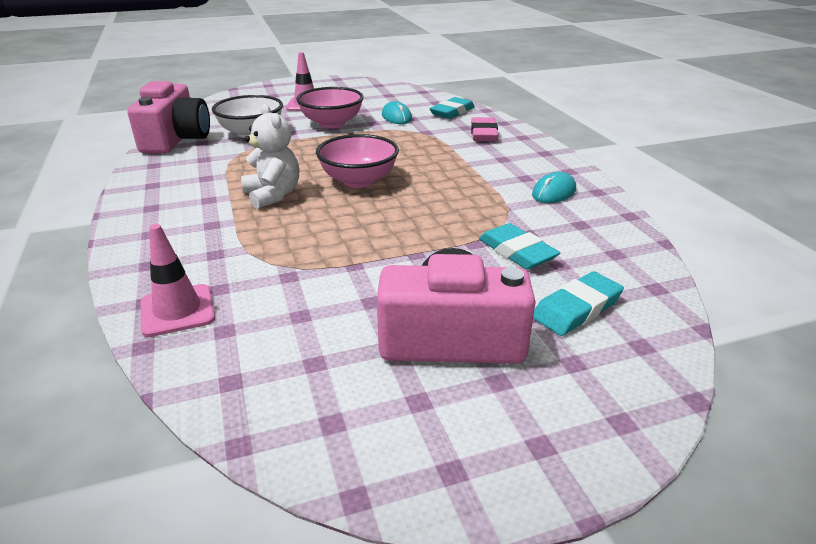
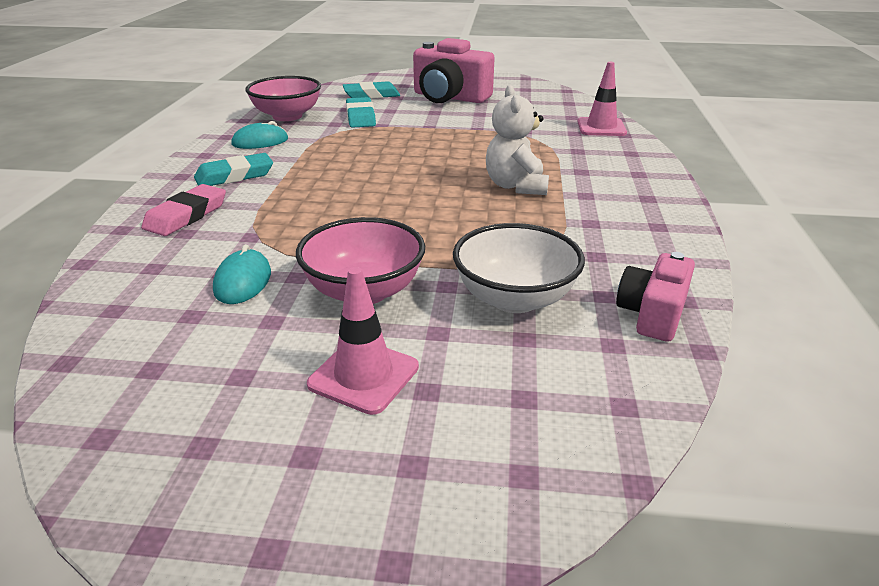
camera: 155 degrees left, 0 degrees up
(176, 139) = (652, 314): pink camera -> pink camera, size x0.58
(359, 181) = (417, 184): pink bowl -> pink bowl (287, 116)
(452, 112) = (141, 271): turquoise eraser -> turquoise eraser (234, 175)

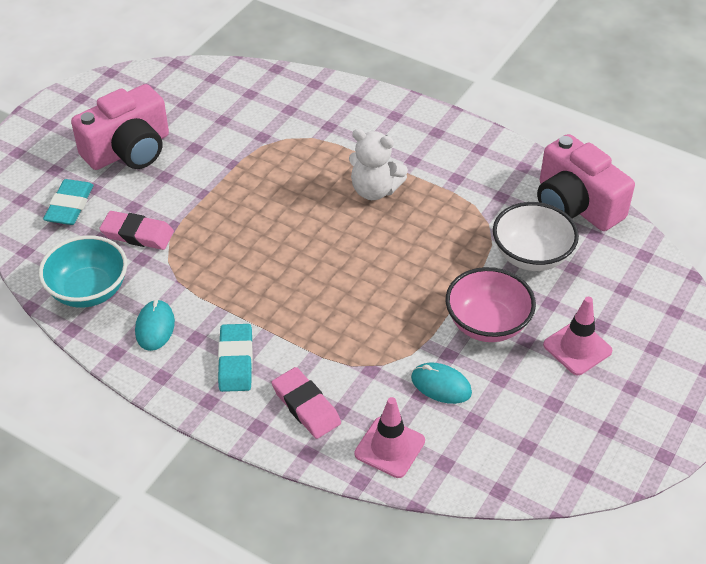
camera: 65 degrees left, 15 degrees up
(287, 116) = (89, 290): pink bowl -> turquoise bowl
(360, 117) = (137, 234): turquoise eraser -> pink eraser
(601, 127) = (289, 88): pink traffic cone -> pink traffic cone (389, 447)
(652, 314) = (575, 205): pink camera -> pink camera, size x1.72

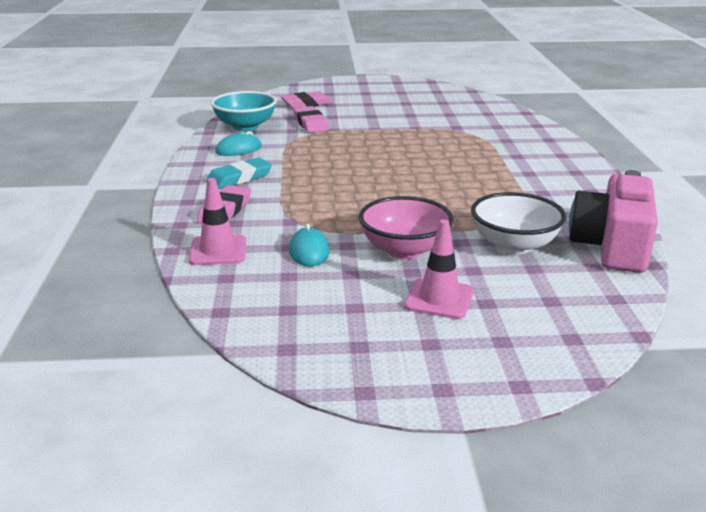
camera: 55 degrees right, 20 degrees down
(70, 206) = (306, 104): turquoise eraser -> pink eraser
(129, 150) = (376, 102): pink camera -> none
(374, 190) = (473, 170): white teddy bear -> none

